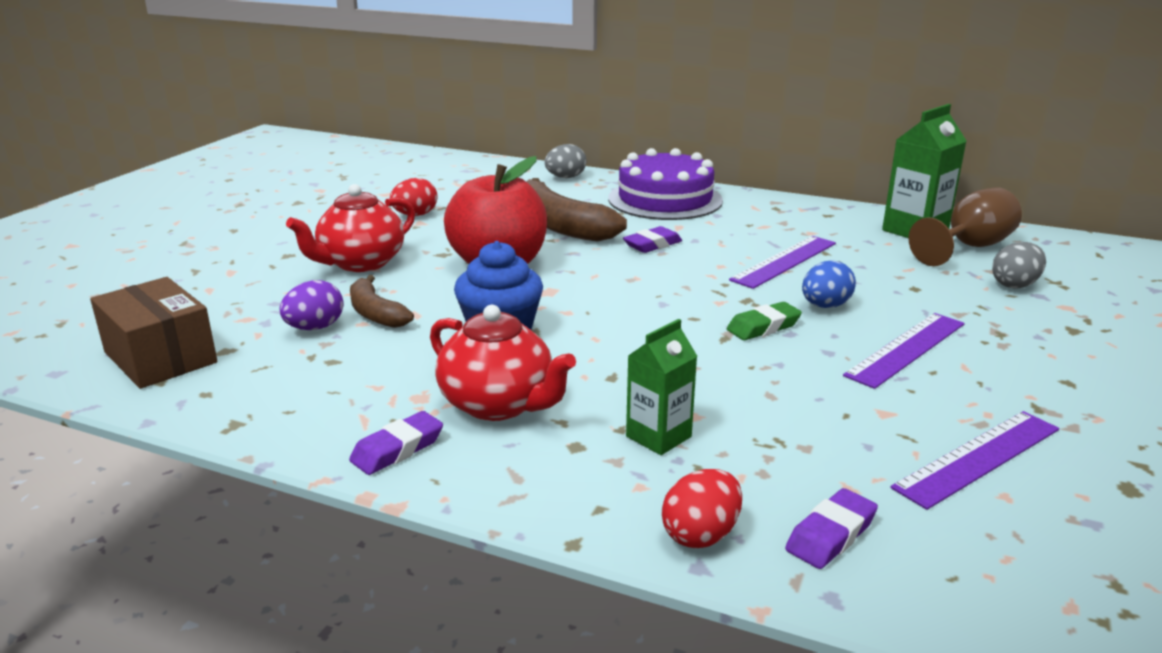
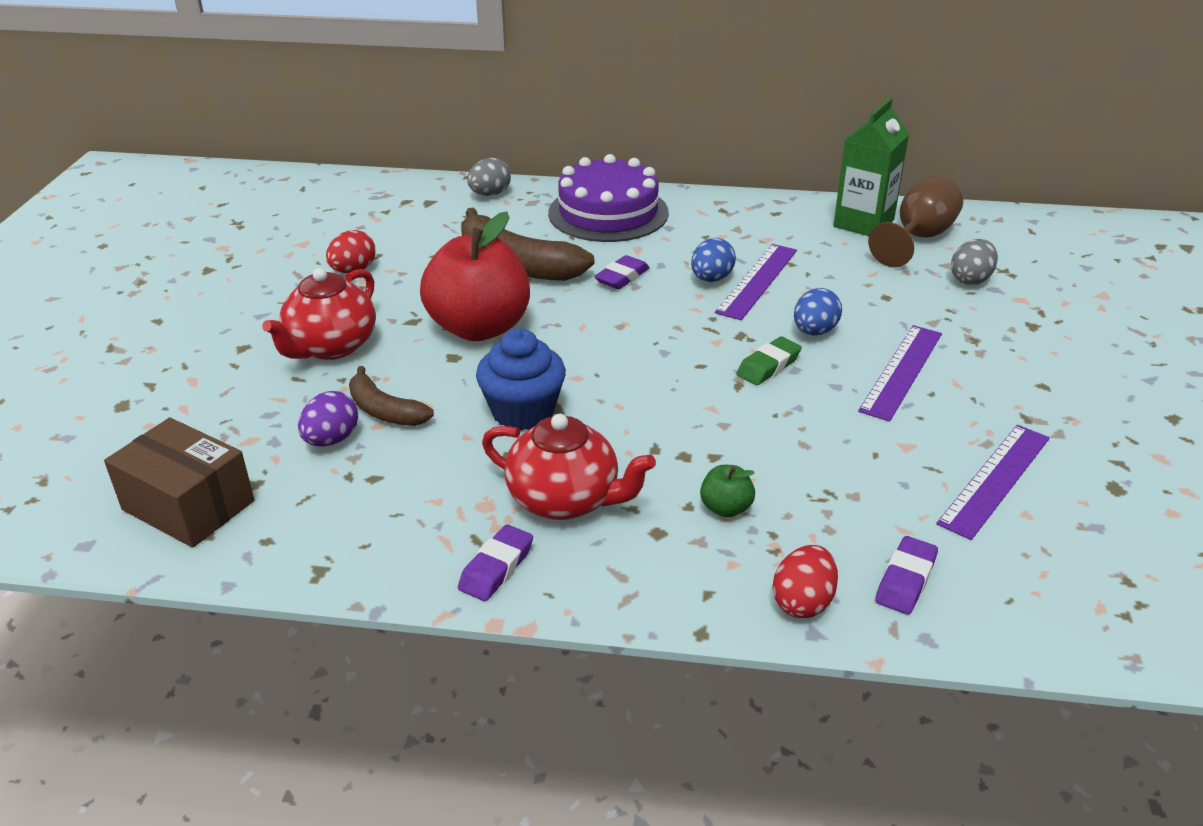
camera: 15 degrees left, 10 degrees up
(658, 436) = (726, 508): green carton -> green apple
(739, 255) = (711, 279): none -> blue egg

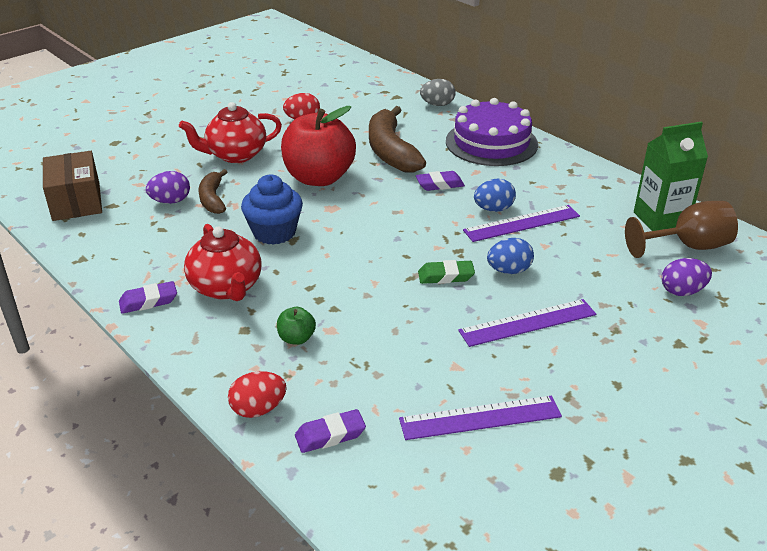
camera: 40 degrees right, 0 degrees up
(970, 279) = (682, 291): grey egg -> purple egg

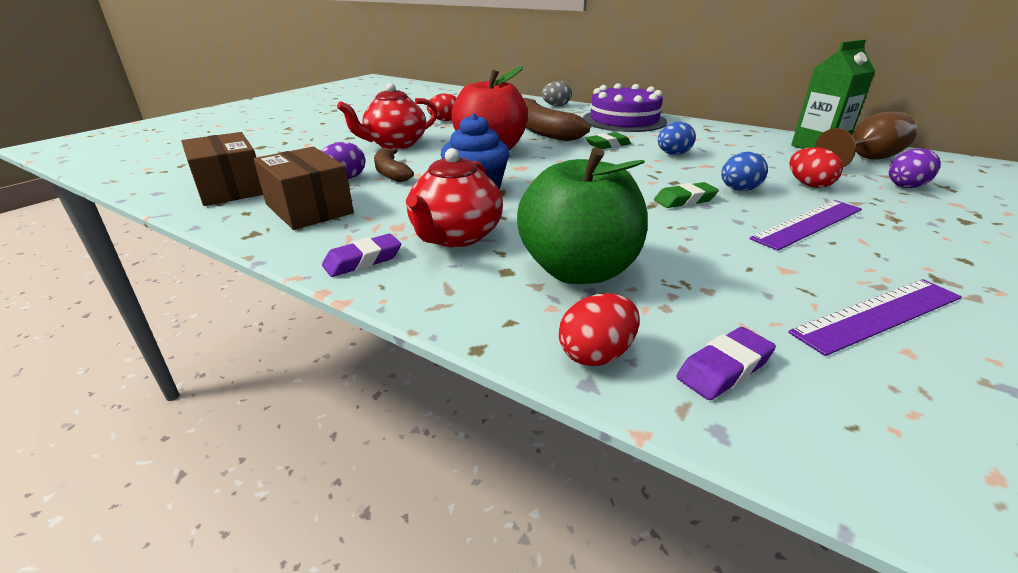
camera: 15 degrees left, 5 degrees down
(129, 237) = (309, 209): none -> brown box
(226, 288) = (455, 236): red teapot -> red teapot turned 60 degrees clockwise
(296, 338) = (578, 270): green apple -> green apple, size x2.45
(439, 184) = (608, 145): purple eraser -> green eraser
(521, 223) = (708, 160): purple ruler -> none
(584, 274) = (809, 185): none -> red egg

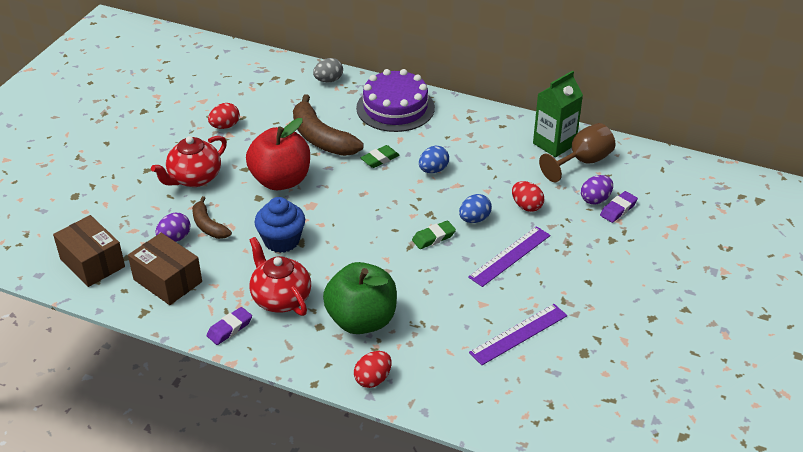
camera: 10 degrees left, 10 degrees up
(455, 236) = (280, 298): red teapot -> red teapot turned 135 degrees clockwise
(724, 369) = (432, 379): purple eraser -> purple eraser (618, 209)

